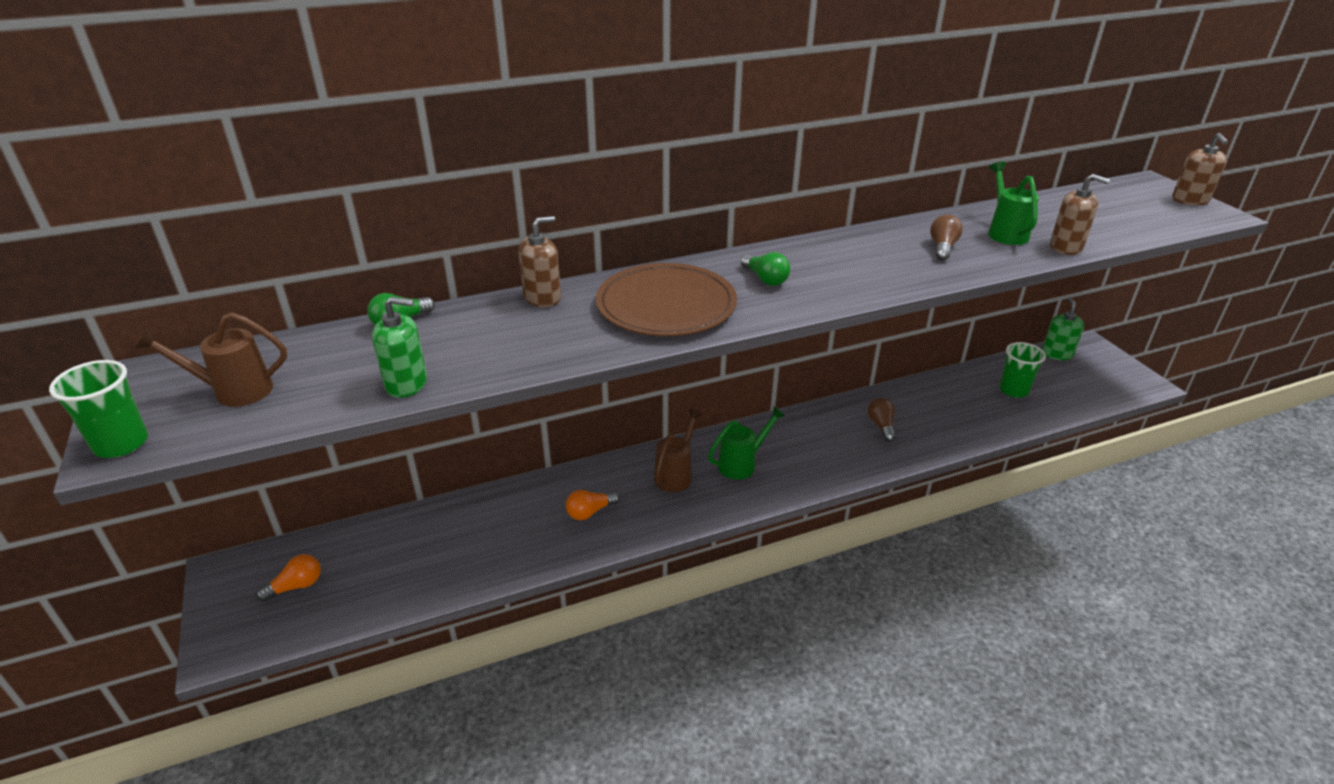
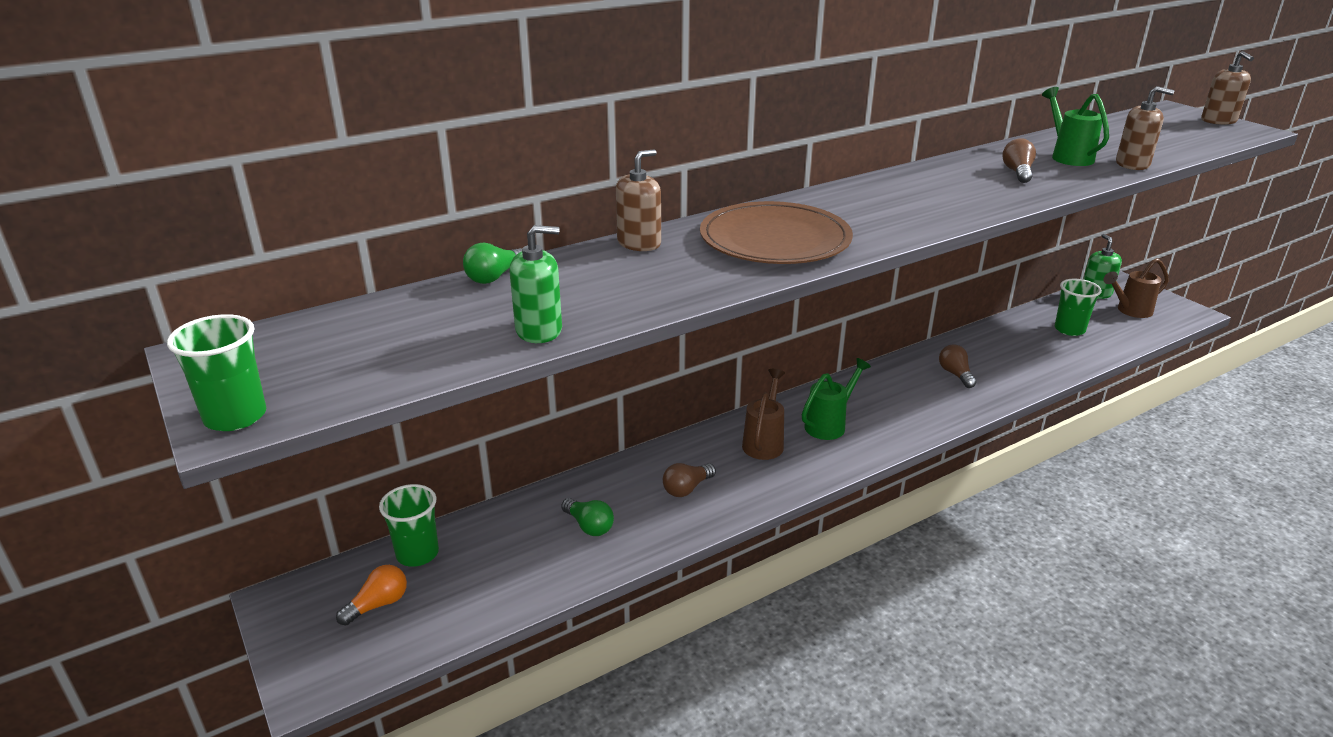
camera: 10 degrees left, 5 degrees down
(234, 391) = (342, 355): brown watering can -> brown watering can (1130, 311)
(343, 543) = (417, 554): none -> green cup
(590, 512) = (687, 488): orange light bulb -> brown light bulb
(765, 279) = (861, 210): green light bulb -> green light bulb (589, 526)

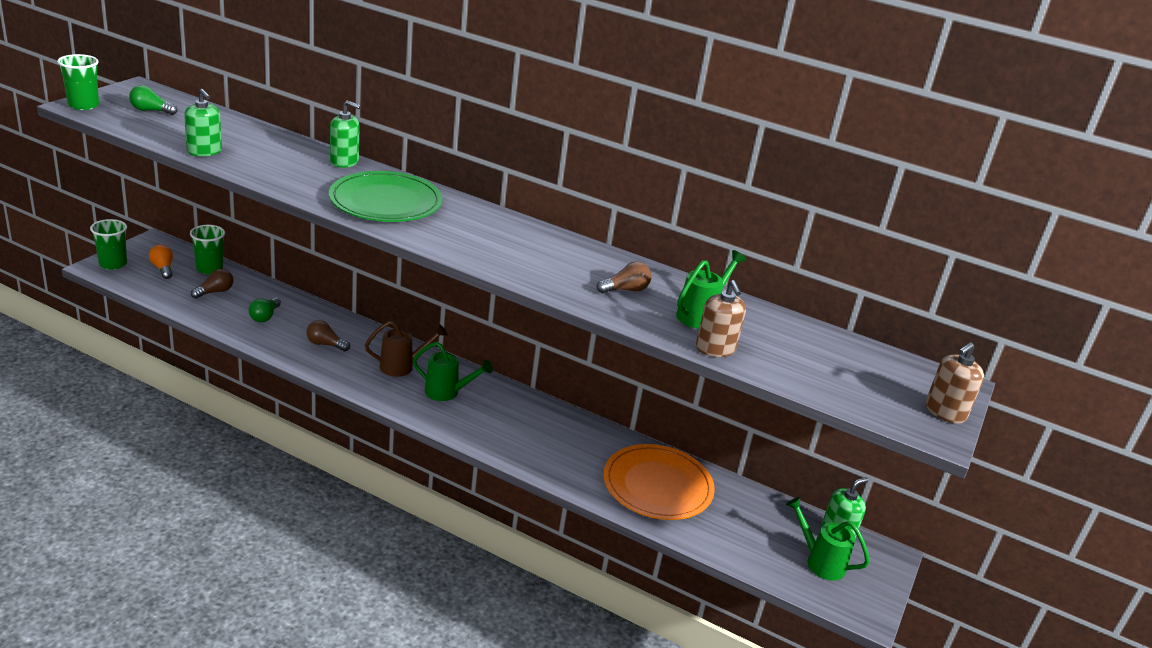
camera: 55 degrees right, 0 degrees up
(378, 604) = (163, 269): orange light bulb -> orange light bulb turned 135 degrees counterclockwise
(495, 277) = (265, 131): green light bulb -> green light bulb (151, 111)
(639, 243) = (344, 162): brown soap dispenser -> green soap dispenser
(775, 239) = (385, 201): brown plate -> green plate
(955, 374) = (578, 449): brown light bulb -> brown light bulb (215, 292)
(1020, 350) = (657, 485): none -> orange plate
(1069, 329) = (731, 517): green cup -> green cup (113, 264)
(1130, 311) = (820, 562): brown watering can -> green watering can

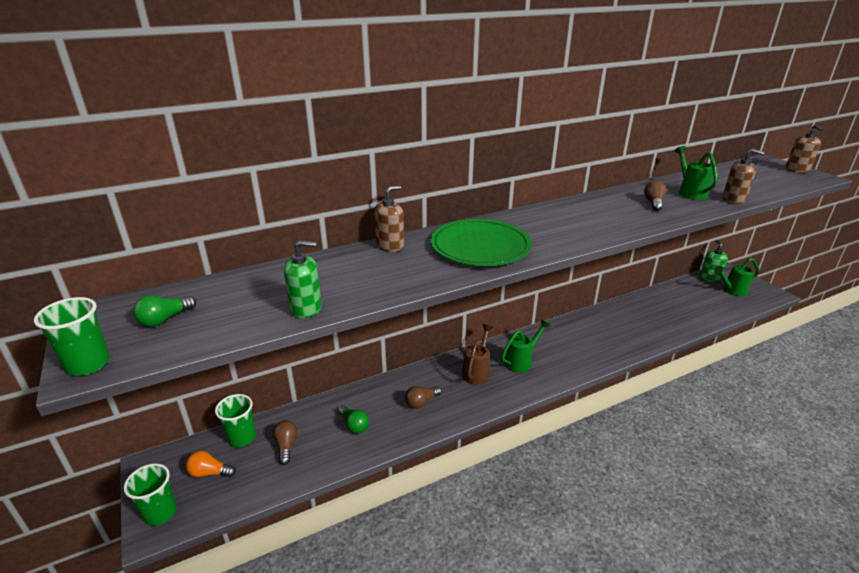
camera: 50 degrees left, 0 degrees up
(344, 162) = (390, 245): green soap dispenser -> brown soap dispenser
(657, 485) = (654, 315): orange plate -> none

